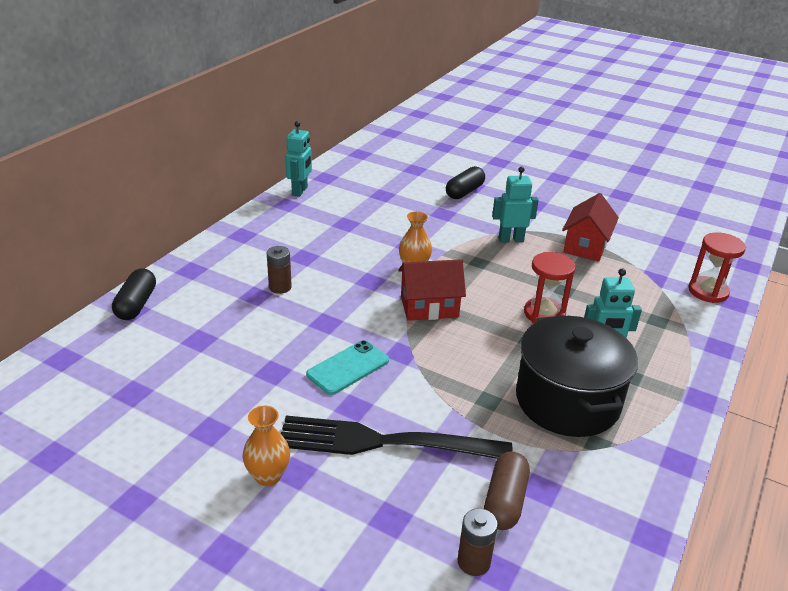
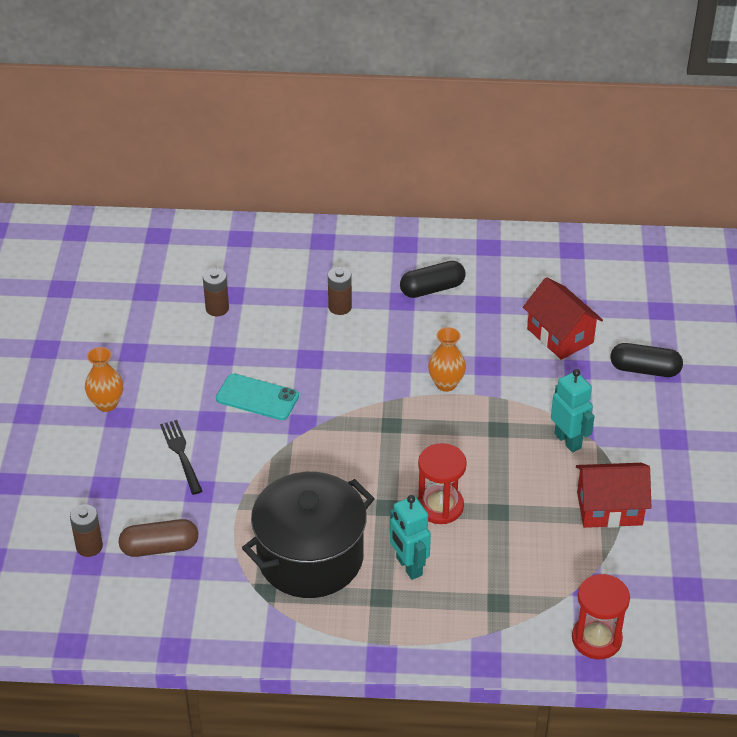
camera: 65 degrees right, 10 degrees up
(136, 304) = (249, 236): black capsule -> black capsule (432, 289)
(209, 354) = (217, 308): none -> brown battery
(300, 191) = (523, 244): turquoise robot -> none
(385, 442) = (181, 454): black fork -> black fork, size x0.49
(429, 307) = (386, 418): red house -> red house (560, 335)

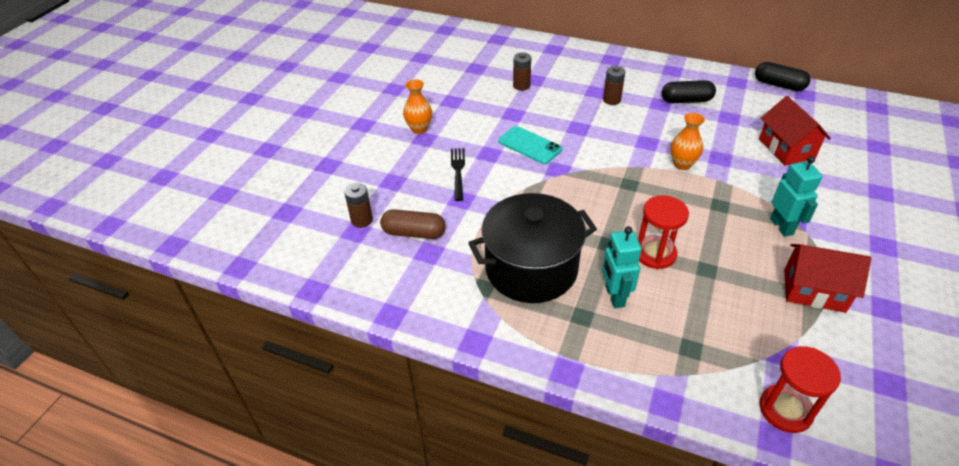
camera: 20 degrees right, 0 degrees up
(644, 369) = (860, 186): black capsule -> black capsule (779, 85)

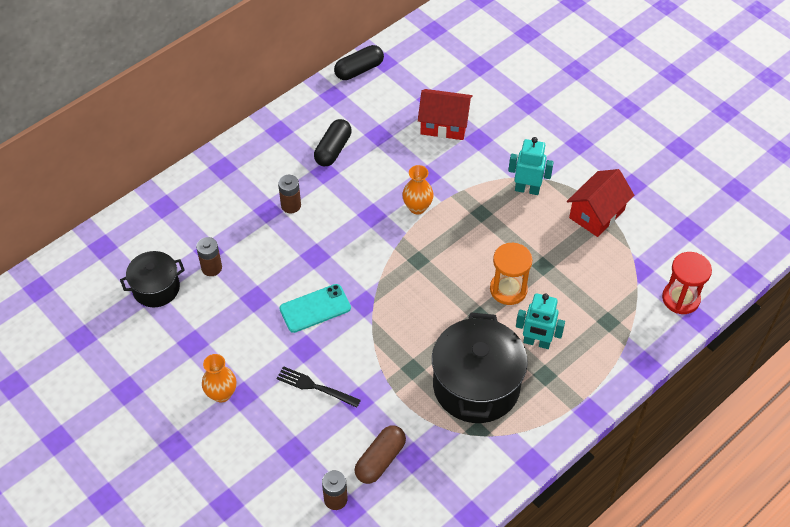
camera: 65 degrees left, 10 degrees up
(483, 70) = (156, 288): none -> black pot
(655, 254) = (508, 289): red hourglass -> orange hourglass

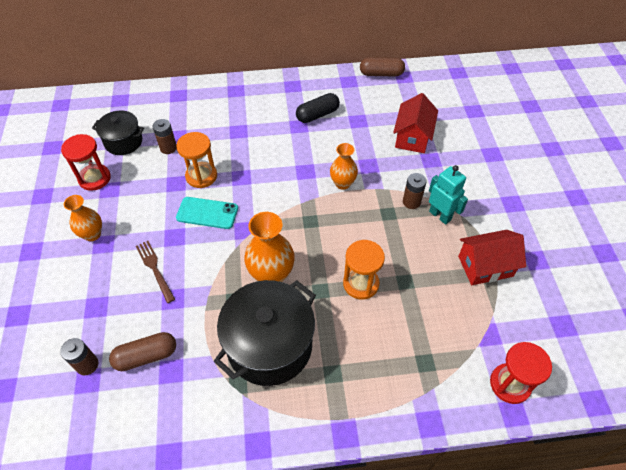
camera: 35 degrees right, 0 degrees up
(165, 342) = (94, 178): none -> red hourglass
(274, 277) = (201, 176): none -> orange hourglass
(291, 205) = (256, 136): brown battery -> brown battery (411, 202)
(315, 387) = (155, 269): black fork -> brown fork
(359, 70) = (381, 74): black capsule -> brown capsule
(426, 328) = (271, 275): none -> orange vase
(444, 124) = (412, 137): red house -> red house turned 60 degrees clockwise
(536, 342) = (348, 341): turquoise robot -> none

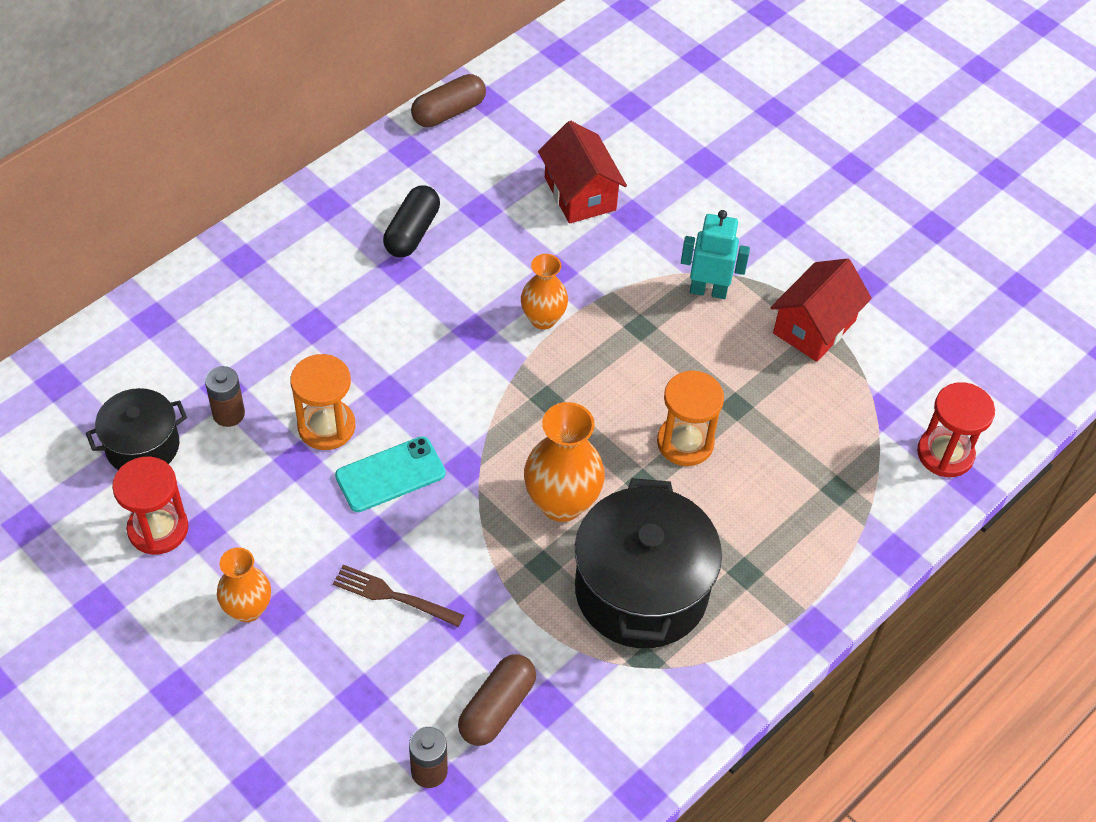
camera: 40 degrees left, 0 degrees up
(411, 202) = (657, 293): brown battery -> none

